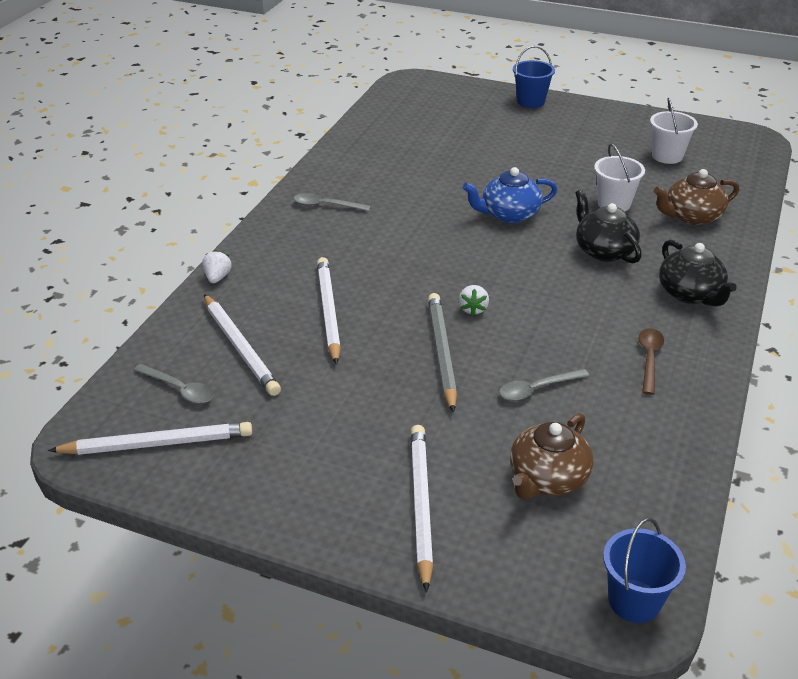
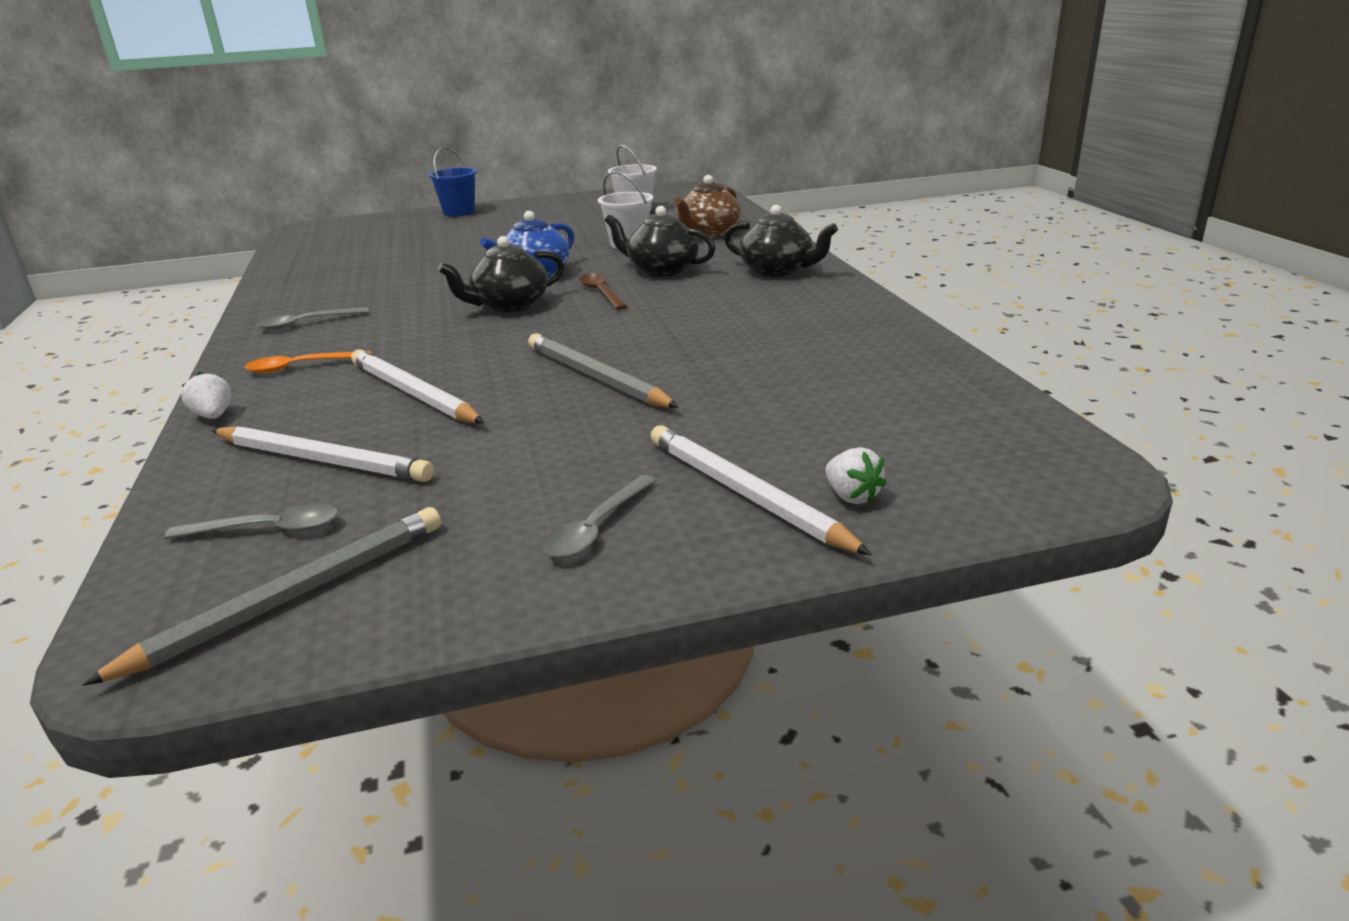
camera: 35 degrees left, 10 degrees down
(157, 444) = (292, 597): white pencil -> grey pencil
(290, 252) = (301, 367): none -> orange spoon
(460, 245) = (509, 305): none -> black teapot
(473, 309) = (586, 339): white strawberry -> white strawberry (852, 496)
(537, 389) = (735, 366): grey spoon -> grey spoon (597, 527)
(547, 478) = (843, 419): brown teapot -> none
(634, 601) = (1063, 465): blue bucket -> none
(649, 359) = (806, 314): brown spoon -> brown spoon (601, 293)

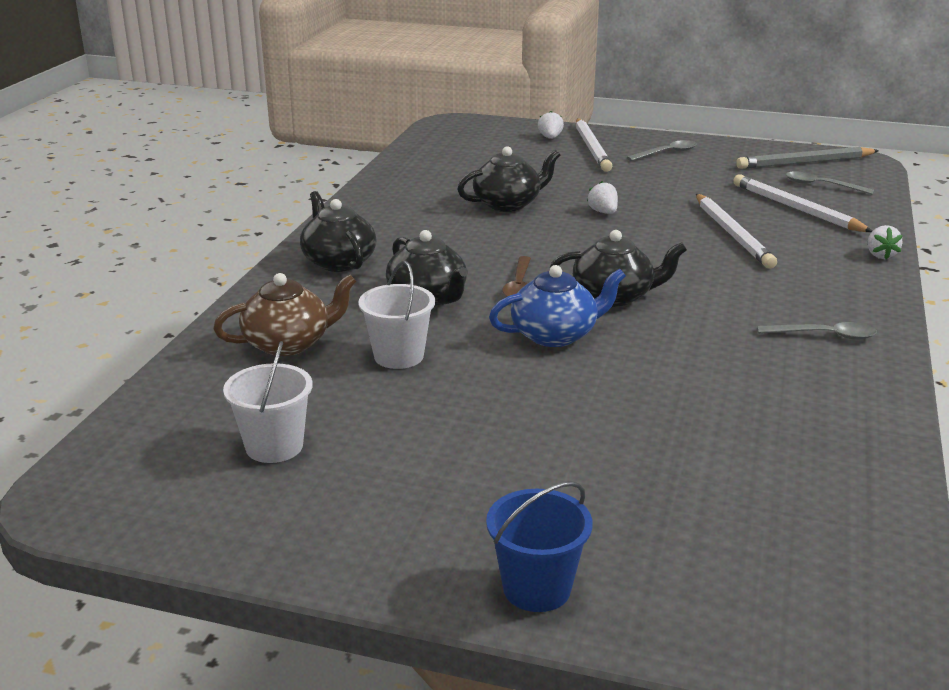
camera: 150 degrees left, 0 degrees up
(301, 367) = (821, 281): orange spoon -> none
(596, 377) = (603, 212): grey pencil -> white strawberry
(722, 355) = (508, 204): none -> black teapot

